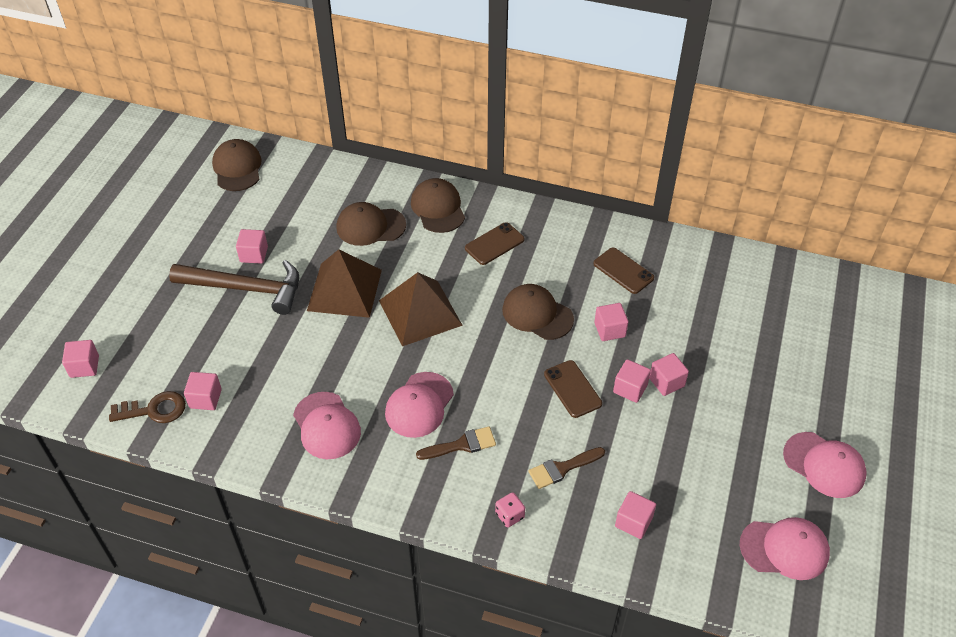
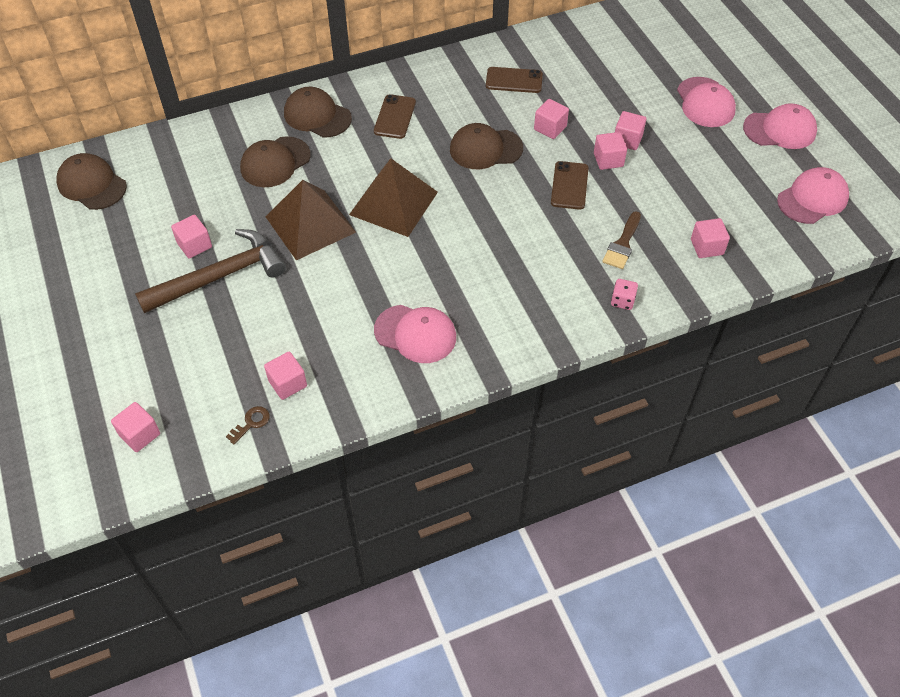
camera: 40 degrees left, 5 degrees up
(154, 410) = (251, 423): brown key -> brown key, size x0.59
(419, 405) = (471, 270): pink cap -> pink cap (705, 102)
(462, 445) = (534, 277): brown brush -> none
(572, 389) = (569, 185): brown phone -> brown phone turned 75 degrees clockwise

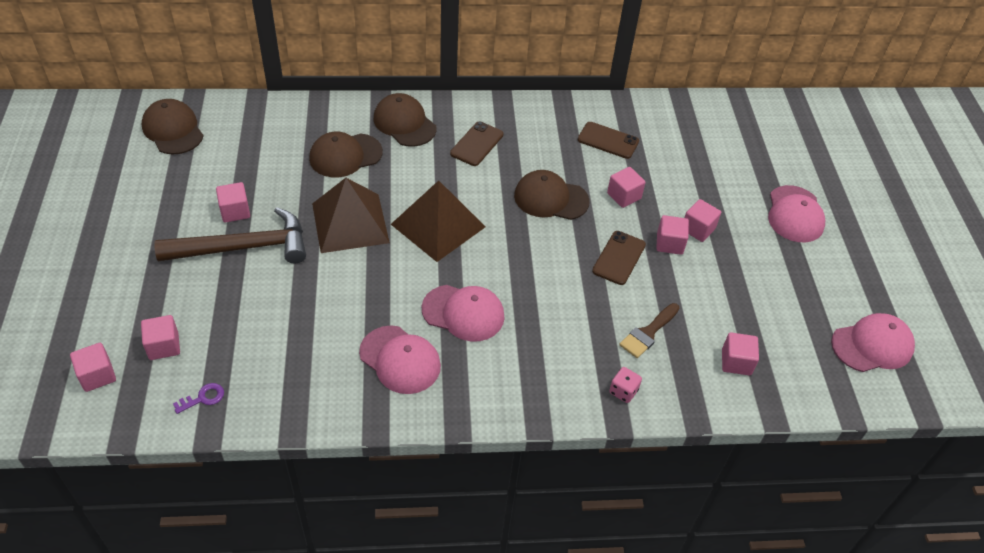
camera: 15 degrees right, 5 degrees down
(251, 423) = (203, 398): brown key -> purple key
(287, 383) = (255, 370): pink cube -> pink cube (164, 346)
(780, 130) = (864, 264): pink cap -> pink cap (463, 313)

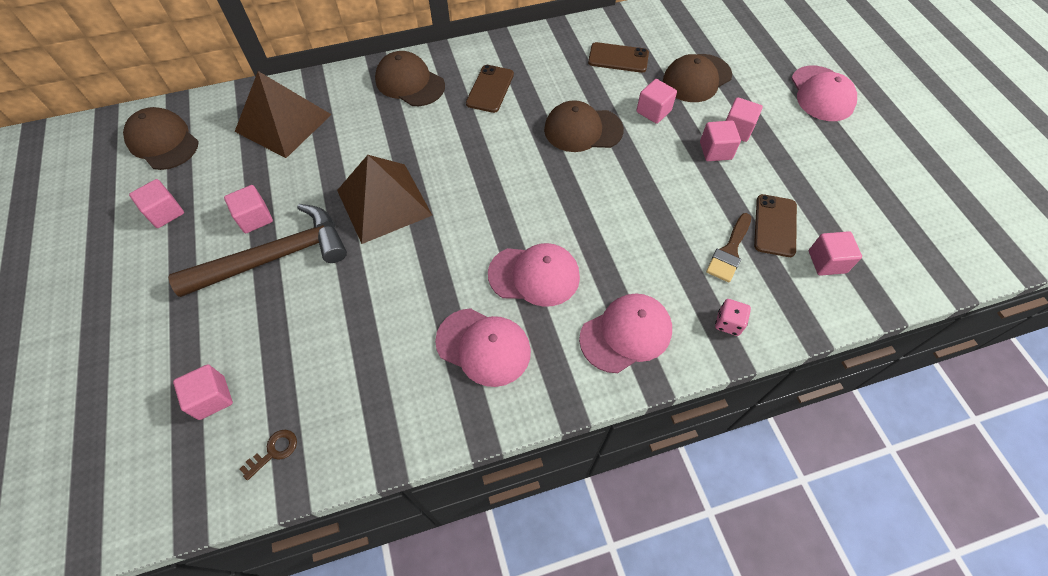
camera: 10 degrees left, 10 degrees up
(97, 375) = (140, 455): pink cube -> pink cube (165, 212)
(203, 398) = (274, 451): purple key -> brown key
(345, 155) = (358, 130): brown cap -> brown cap (696, 78)
(438, 225) = (477, 184): brown pyramid -> brown pyramid (283, 123)
(619, 258) = (672, 177): brown phone -> brown phone (775, 225)
(872, 345) = (947, 211): pink cap -> pink cap (626, 334)

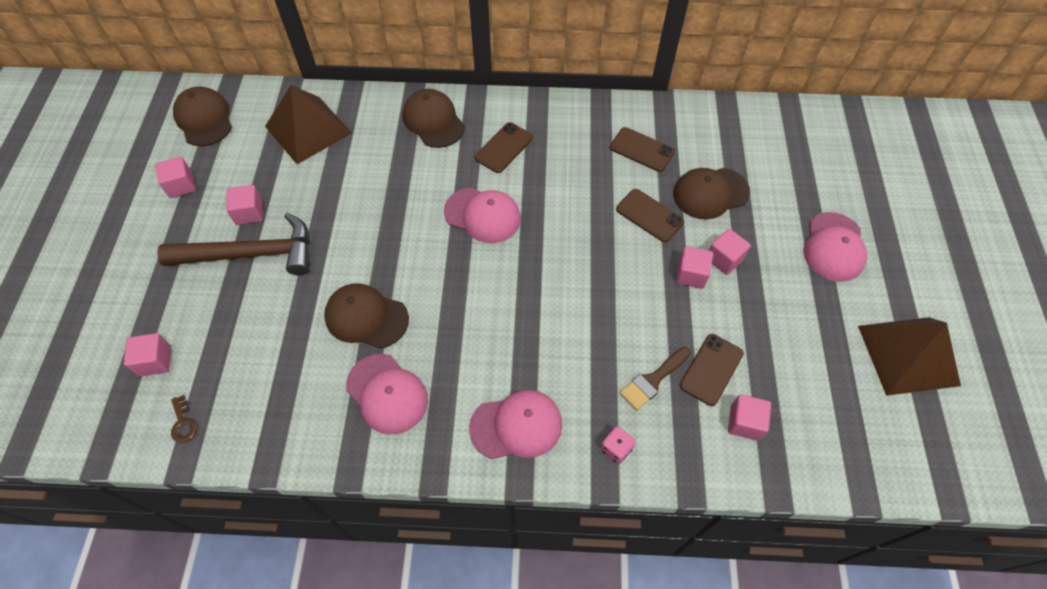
camera: 20 degrees right, 0 degrees up
(274, 451) = (183, 423): brown key -> brown key turned 90 degrees clockwise
(383, 202) = (361, 232): brown pyramid -> brown pyramid (908, 355)
(534, 275) = (460, 343): pink cap -> pink cap (482, 215)
(582, 130) = (571, 214): brown cap -> brown cap (366, 317)
(653, 111) = (649, 215): pink cube -> brown phone

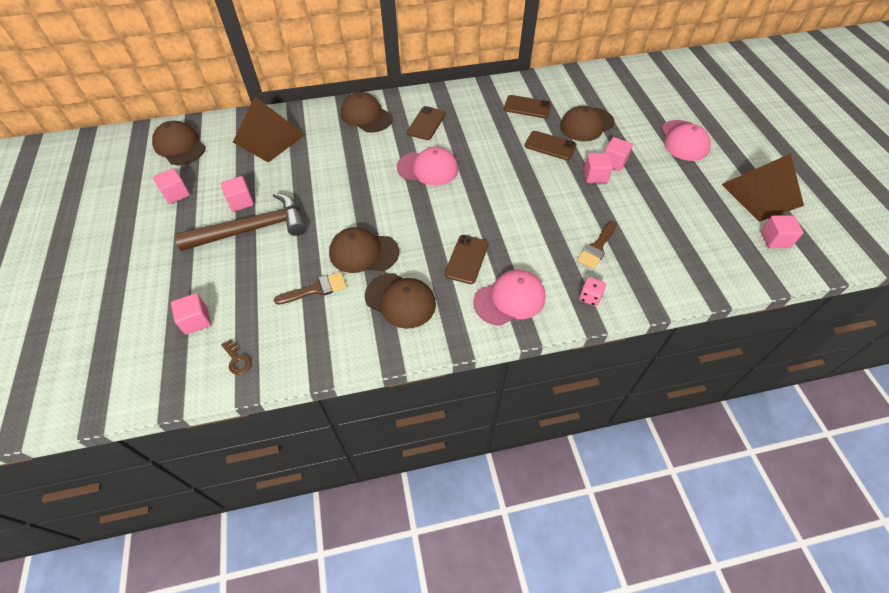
camera: 15 degrees left, 5 degrees down
(297, 353) = (316, 289): none -> brown brush
(387, 394) = (400, 300): pink cap -> brown cap
(711, 369) = (635, 231): brown phone -> brown phone (466, 259)
(744, 422) = (673, 259): pink cube -> pink cube (775, 239)

